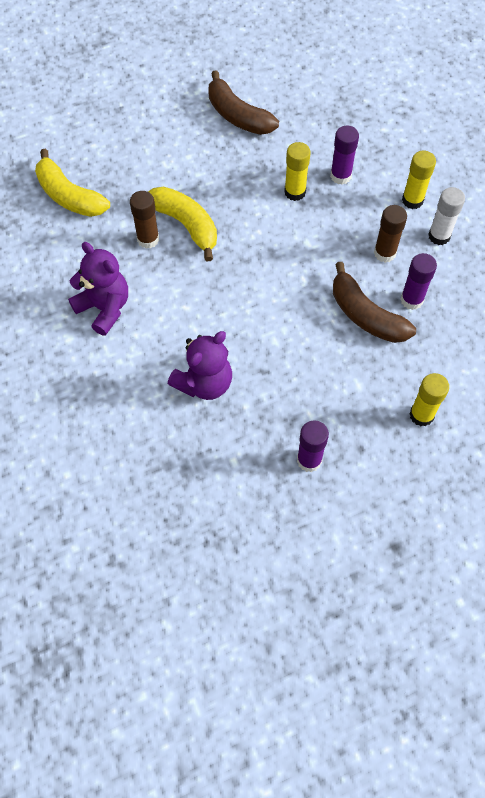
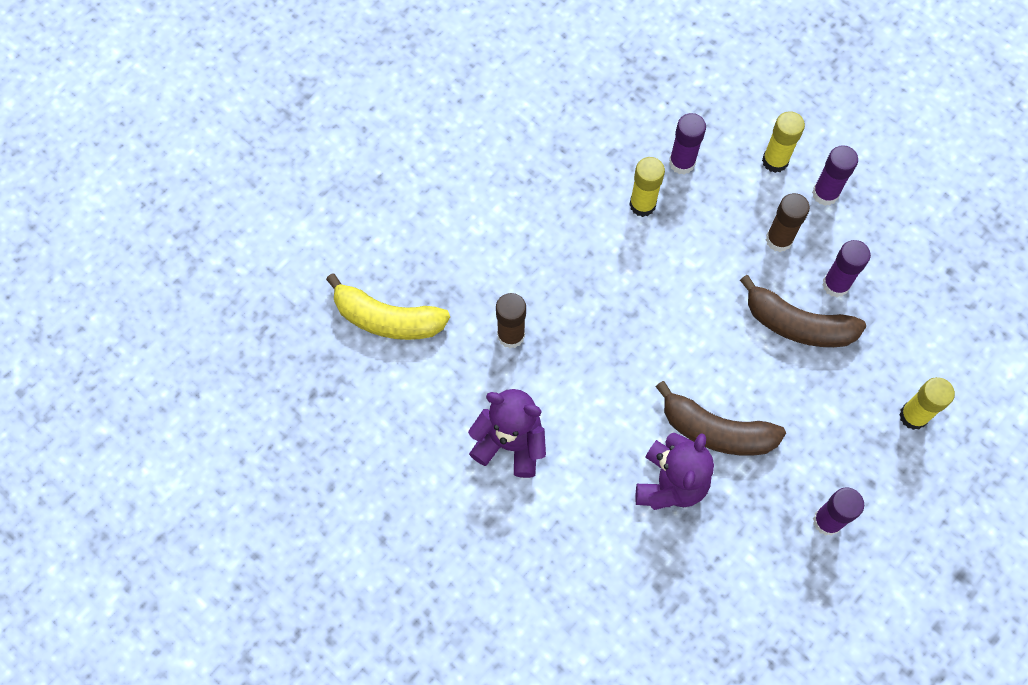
camera: 25 degrees left, 5 degrees up
(186, 225) = (544, 298): yellow banana -> none
(237, 115) = (524, 131): brown banana -> brown banana (716, 431)
(439, 236) = (825, 194): white glue stick -> purple glue stick

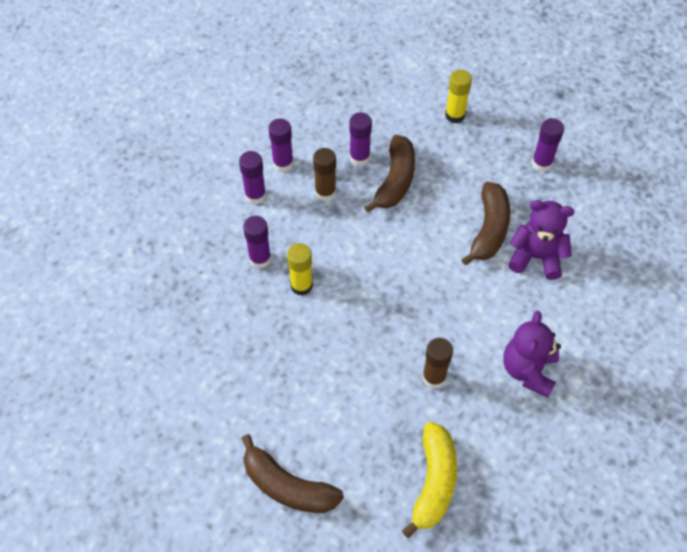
camera: 95 degrees left, 10 degrees down
(402, 178) = (287, 486): none -> brown banana
(775, 161) = (255, 195): yellow glue stick -> purple glue stick

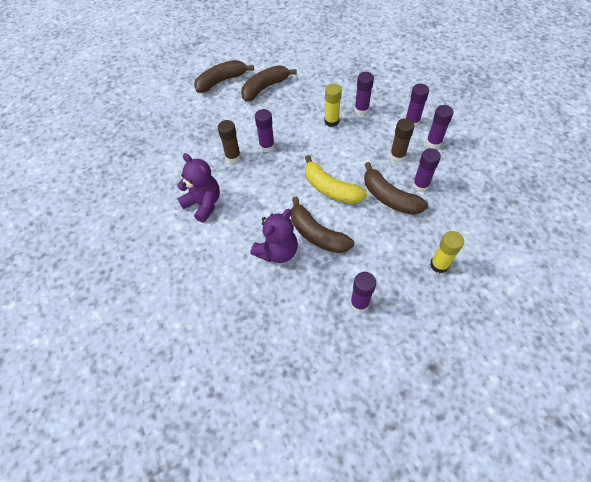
camera: 120 degrees right, 0 degrees up
(272, 407) = (265, 88): none -> brown banana
(391, 344) = (267, 146): none -> purple glue stick
(433, 482) = (178, 133): yellow banana -> yellow banana (330, 189)

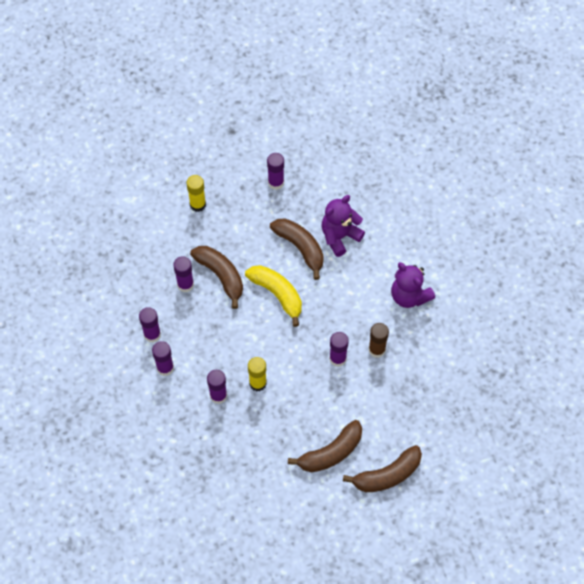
camera: 175 degrees left, 5 degrees up
(397, 156) = (197, 323): brown glue stick -> none

